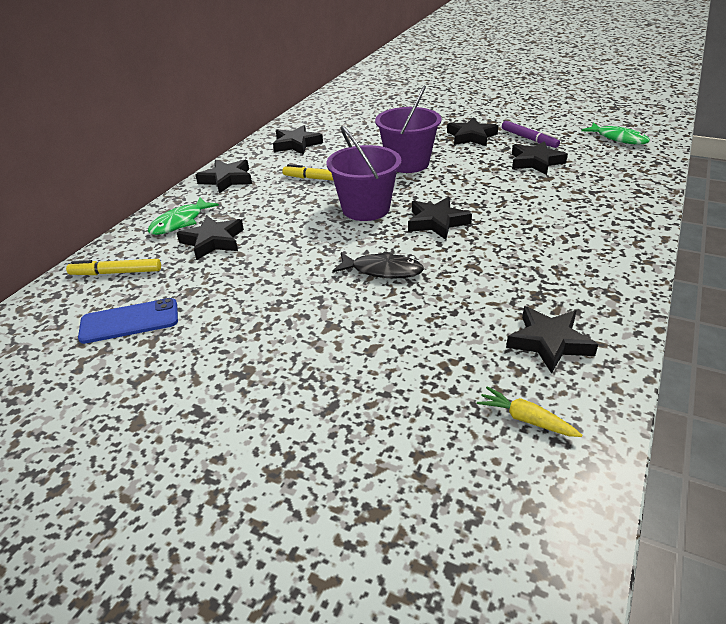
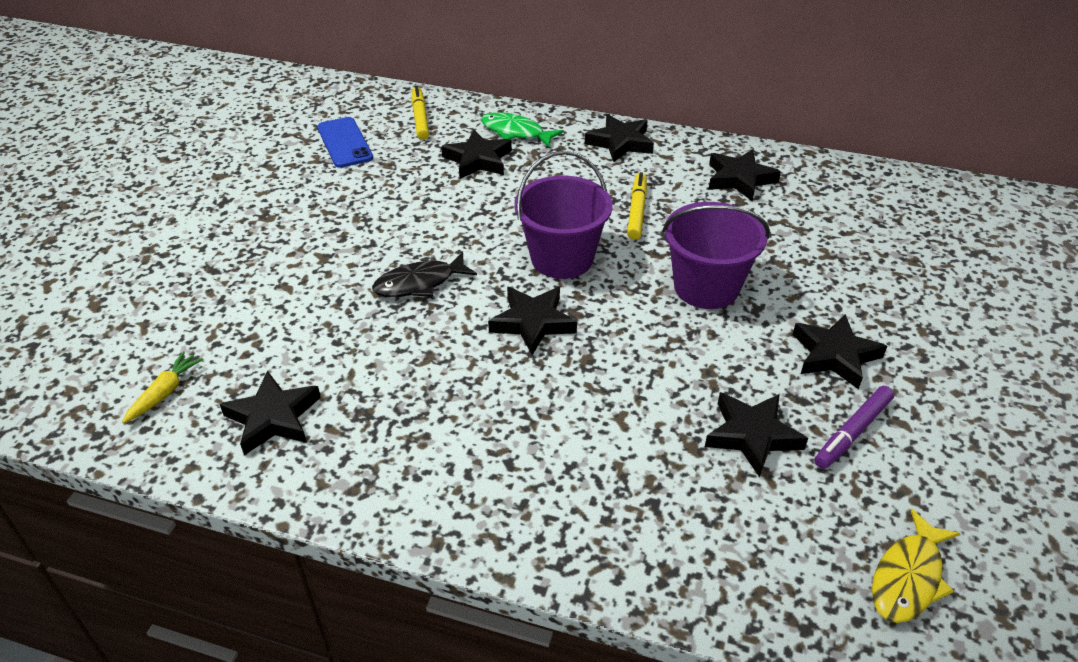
camera: 80 degrees right, 5 degrees up
(382, 270) = (419, 283): black fish -> black fish turned 60 degrees clockwise
(618, 138) = (908, 577): green fish -> yellow fish

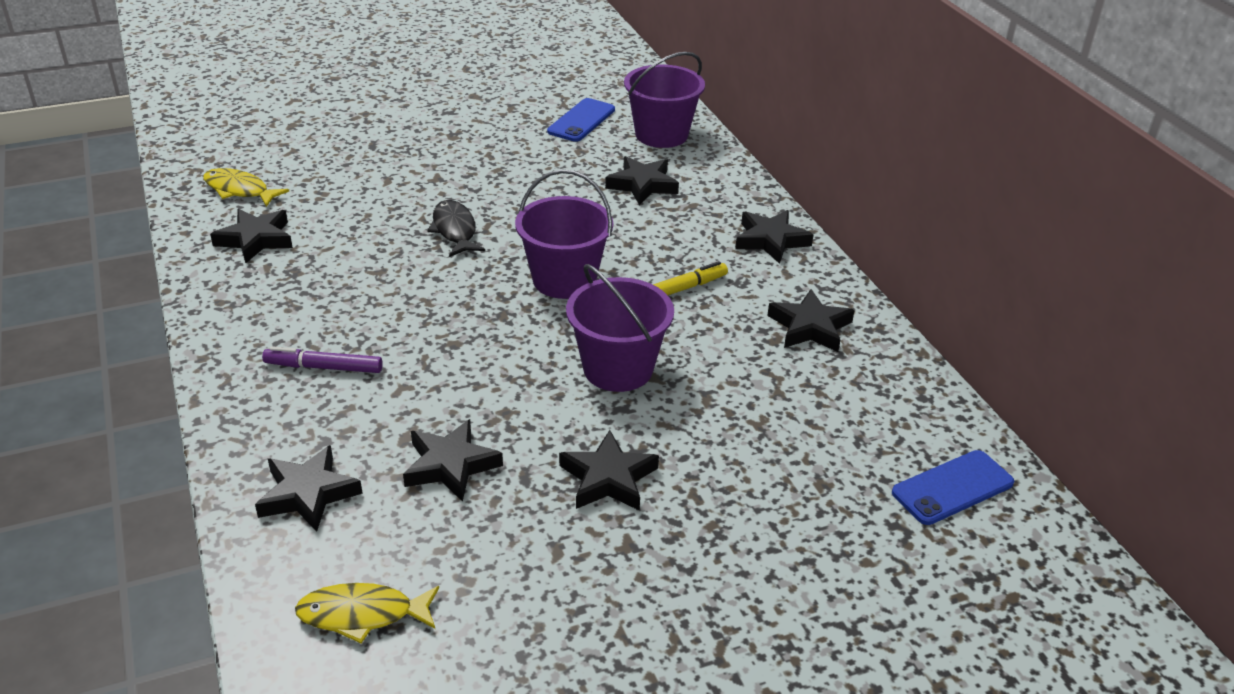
camera: 50 degrees right, 5 degrees down
(165, 392) = (239, 190): yellow carrot -> yellow fish
(419, 283) = (455, 230): black fish -> black fish turned 45 degrees clockwise
(420, 118) = (661, 134): yellow marker -> purple bucket
(516, 132) = (707, 184): green fish -> none
(532, 323) = (468, 300): black star -> black star (308, 493)
(852, 432) = (513, 524): purple marker -> purple marker (324, 367)
(954, 212) = (952, 488): none -> blue phone

